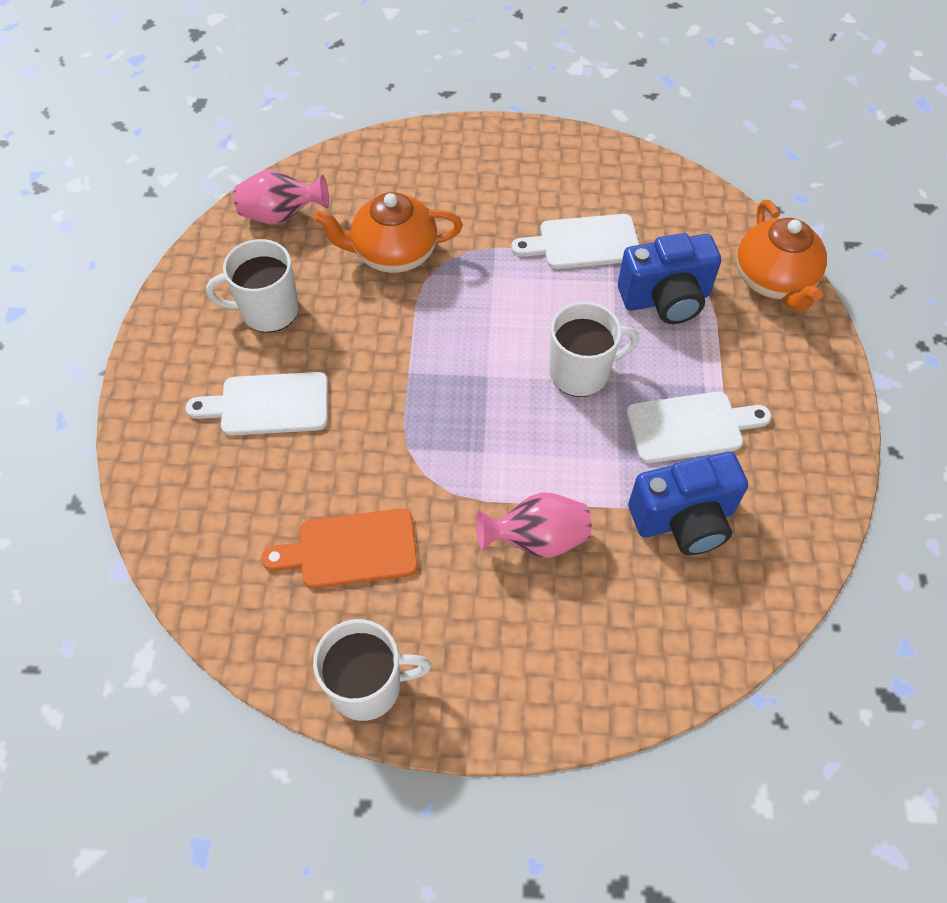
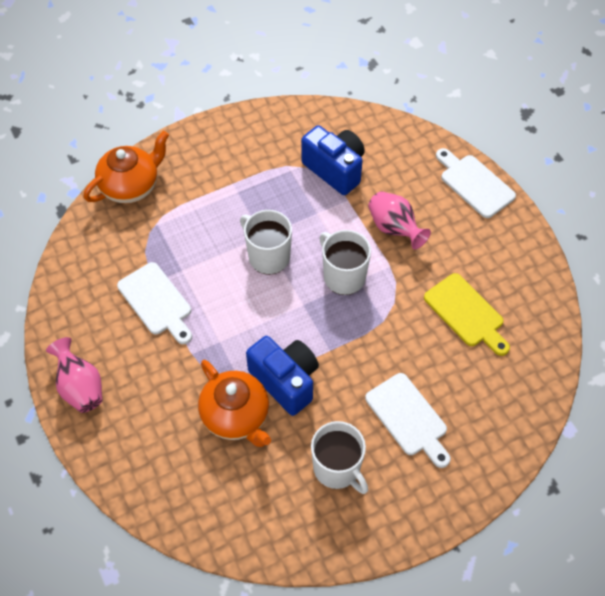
camera: 120 degrees left, 0 degrees up
(281, 215) = (245, 519): pink vase -> pink vase (80, 387)
(350, 549) = (466, 313): orange cutting board -> yellow cutting board
(368, 685) = (529, 263): white mug -> white mug (343, 276)
(665, 299) = (180, 236): blue camera -> blue camera (285, 381)
(690, 427) = (272, 188): white cutting board -> white cutting board (474, 184)

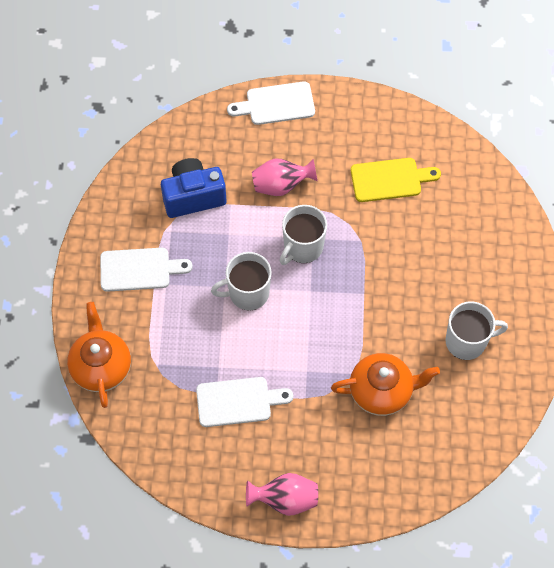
camera: 60 degrees left, 5 degrees up
(285, 381) = (372, 340): blue camera -> none
(343, 276) = (302, 247): white mug -> white mug turned 45 degrees counterclockwise
(408, 418) = (454, 270): white cutting board -> white cutting board (139, 269)

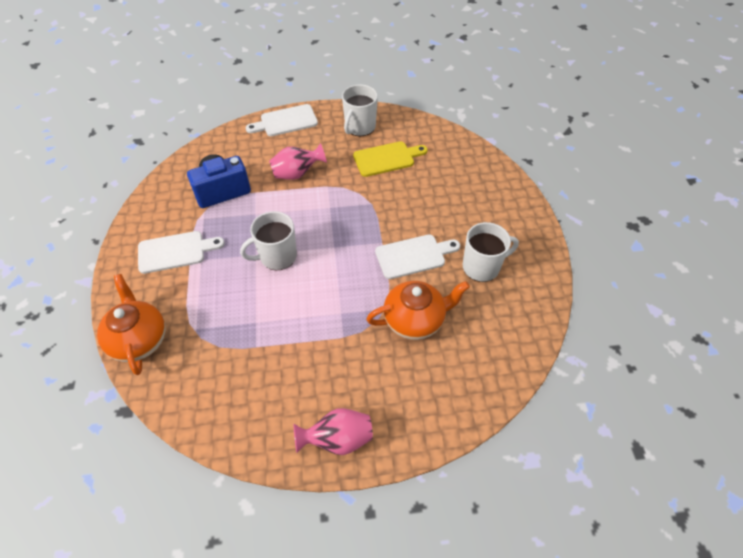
camera: 10 degrees left, 10 degrees down
(238, 401) = (278, 350): white cutting board -> white cutting board (413, 256)
(302, 247) = (322, 215): white mug -> white mug (359, 127)

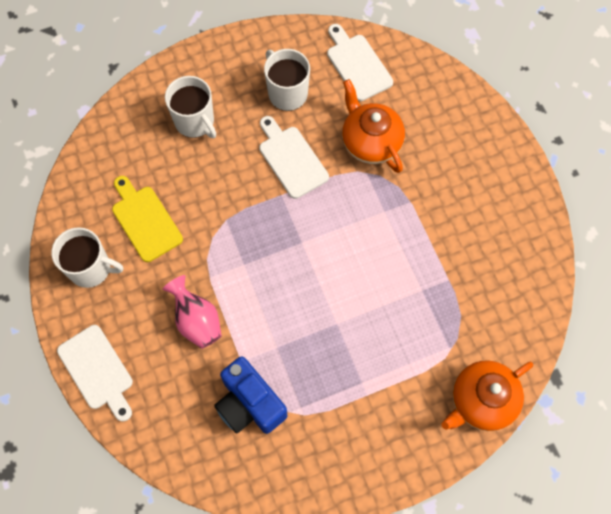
camera: 105 degrees left, 15 degrees up
(175, 251) = (359, 418): white cutting board -> white cutting board (357, 65)
(277, 256) = (332, 298): white mug -> white mug (195, 121)
(337, 439) = (511, 178): pink vase -> none

